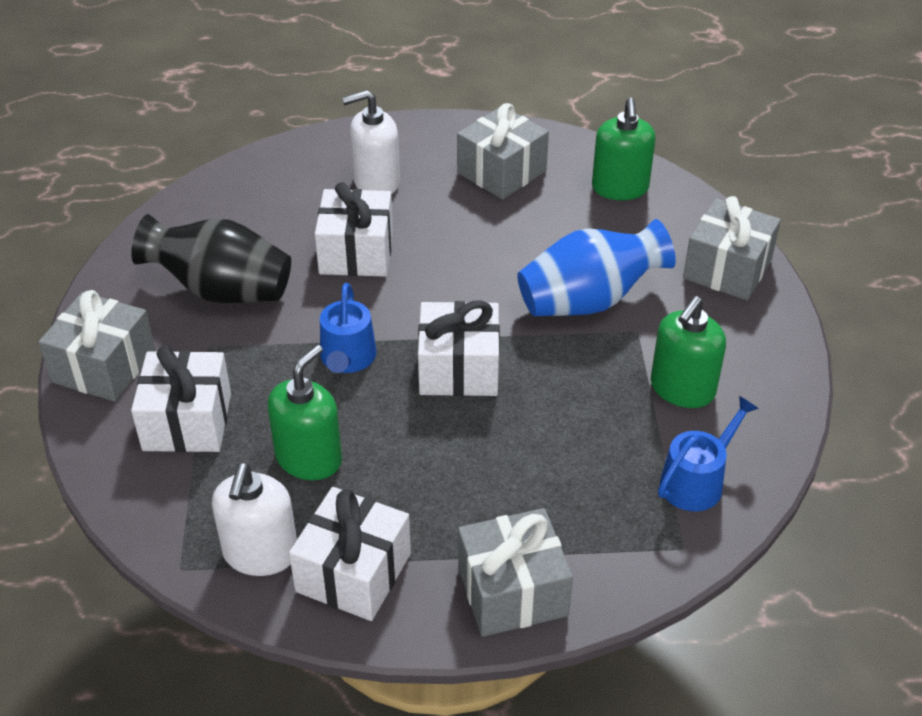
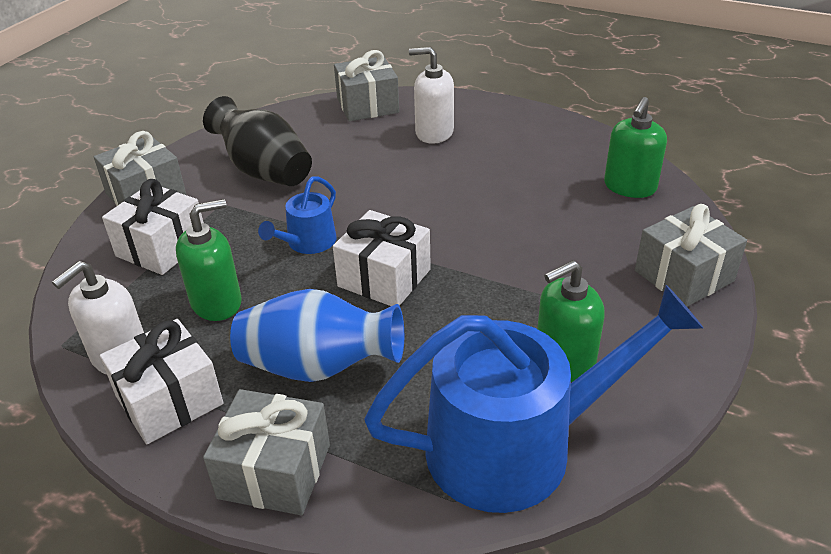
camera: 30 degrees right, 5 degrees down
(356, 252) = (379, 174): white gift -> none
(501, 172) = (537, 150): grey gift -> grey gift (367, 106)
(589, 301) = (534, 262): blue vase -> blue vase (318, 367)
(697, 481) = (516, 446): blue watering can -> blue watering can, size x2.16

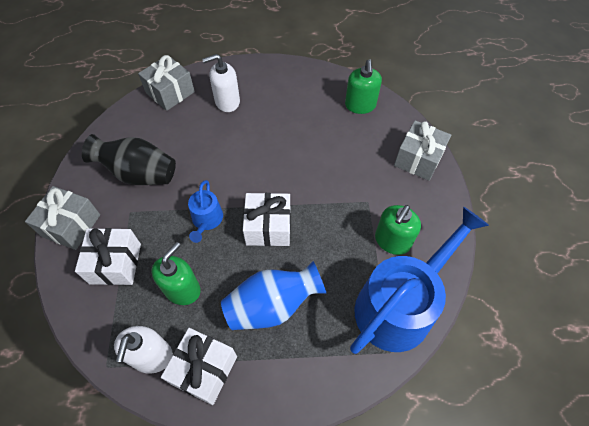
camera: 30 degrees left, 20 degrees up
(274, 471) = (294, 383): grey gift -> none

